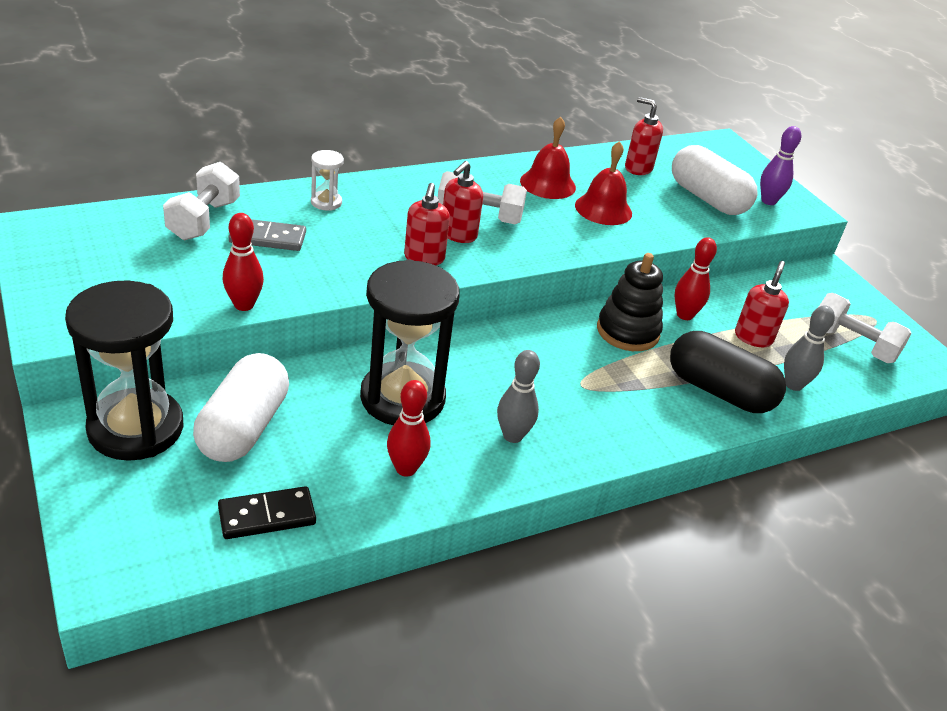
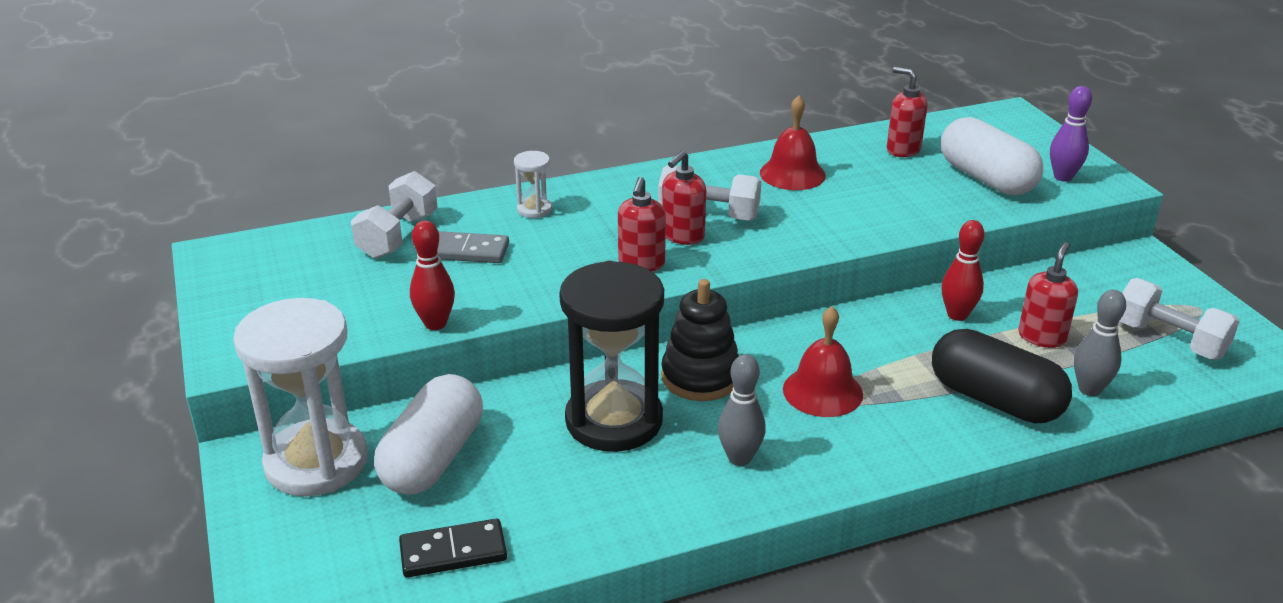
camera: 10 degrees right, 5 degrees down
(136, 428) = (316, 462): black hourglass -> white hourglass
(406, 468) = (613, 497): red bowling pin -> none
(603, 209) = (857, 198): red bell -> red bell (822, 391)
(627, 331) = (885, 336): black stacking toy -> black stacking toy (700, 377)

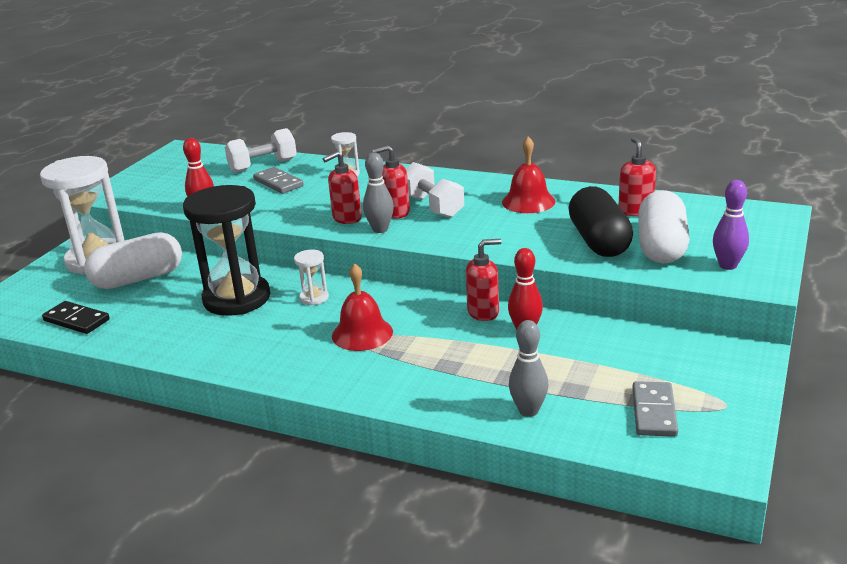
camera: 45 degrees right, 5 degrees down
(700, 377) = (314, 298): black stacking toy -> white hourglass
(739, 458) = (258, 344): grey bowling pin -> grey bowling pin (380, 229)
(995, 400) = (452, 386): black capsule -> black capsule (599, 241)
(1041, 337) = (558, 367): red soap dispenser -> red soap dispenser (483, 312)
(1169, 340) = (654, 412): white dumbbell -> grey domino

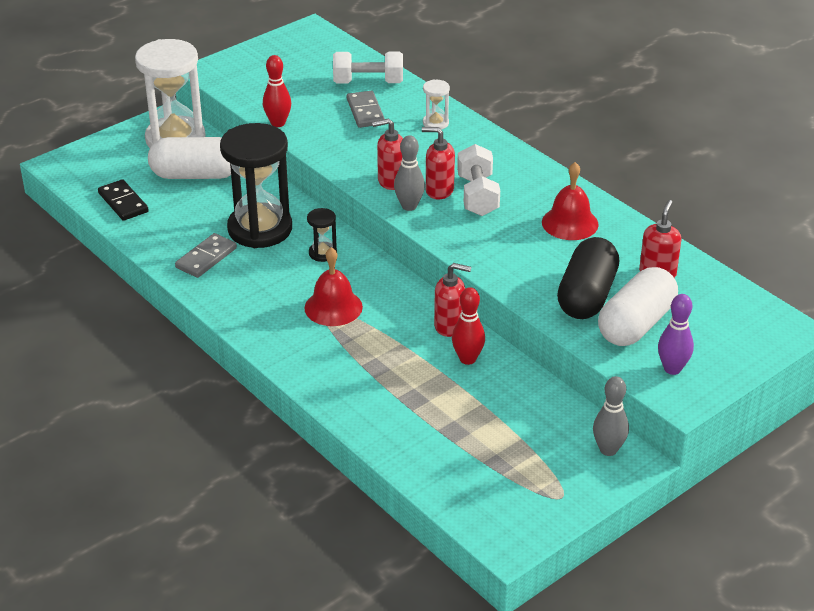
camera: 25 degrees right, 10 degrees up
(314, 298) = (322, 253): white hourglass -> black hourglass
(528, 411) = (402, 435): grey bowling pin -> grey bowling pin (608, 450)
(654, 412) = (497, 477): grey domino -> grey domino (206, 258)

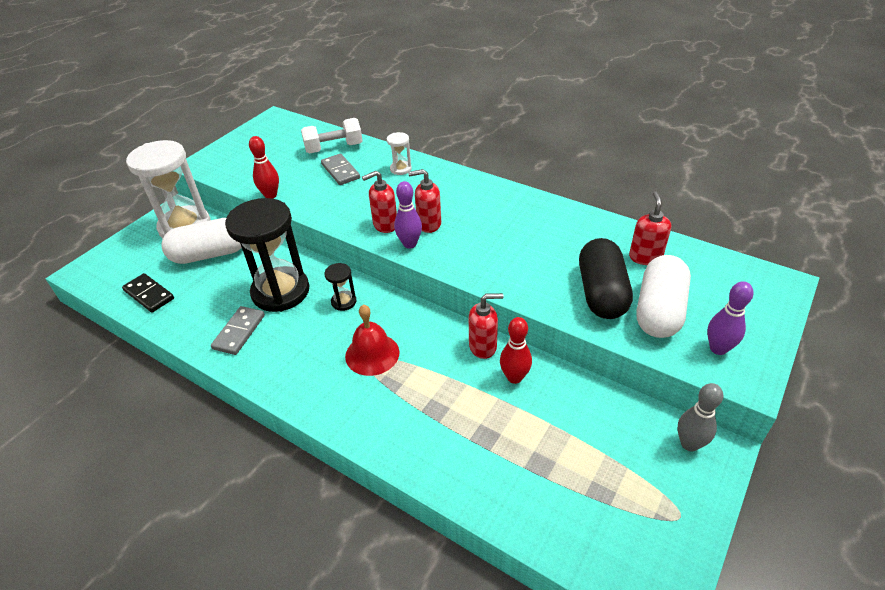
camera: 15 degrees left, 5 degrees up
(409, 206) = (409, 244): grey bowling pin -> purple bowling pin
(477, 196) = (462, 222): white dumbbell -> none
(570, 223) = (549, 229): red bell -> none

